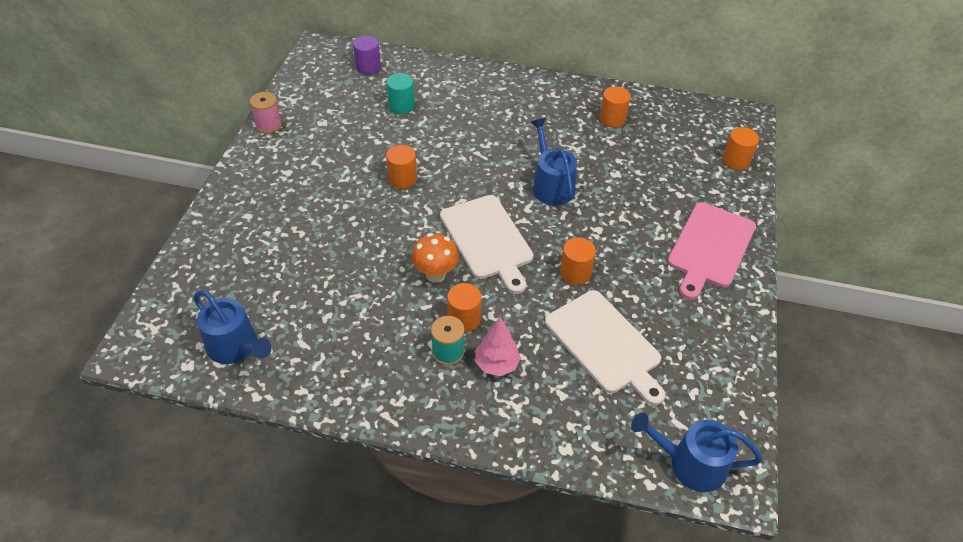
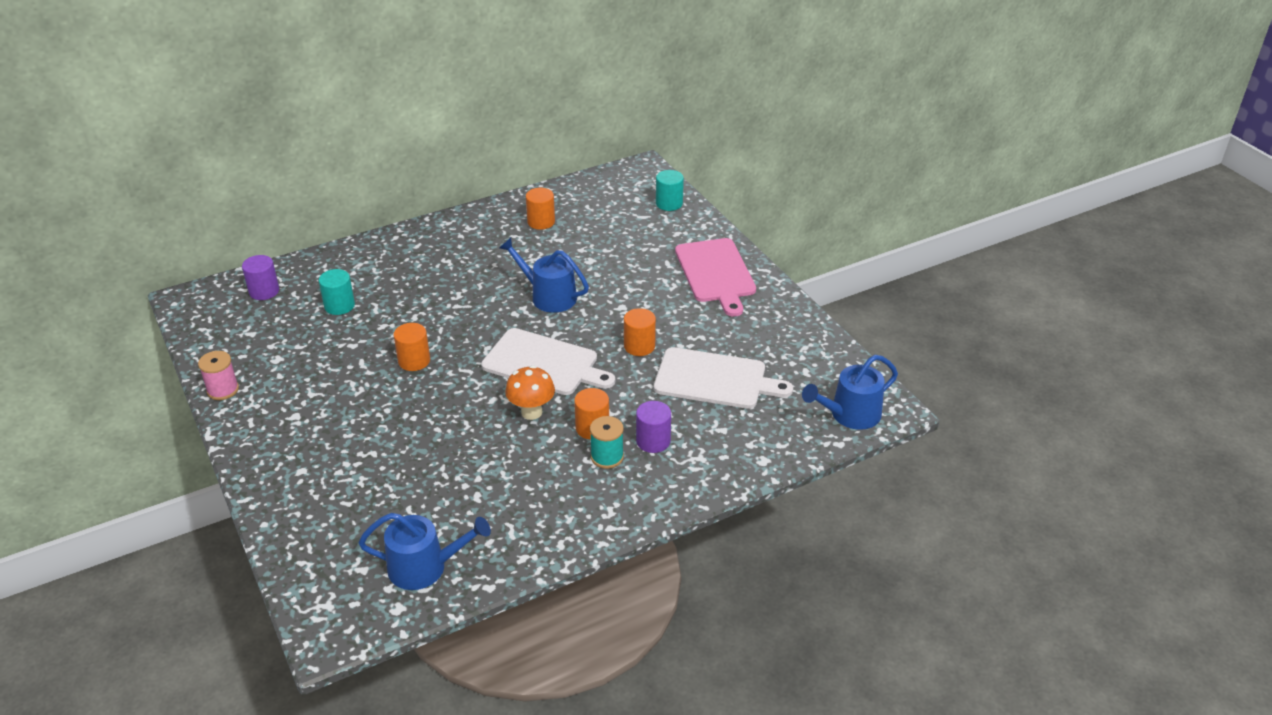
camera: 40 degrees left, 10 degrees down
(496, 364) = (653, 441): pink tree -> purple cylinder
(736, 160) = (669, 203): orange cylinder -> turquoise cylinder

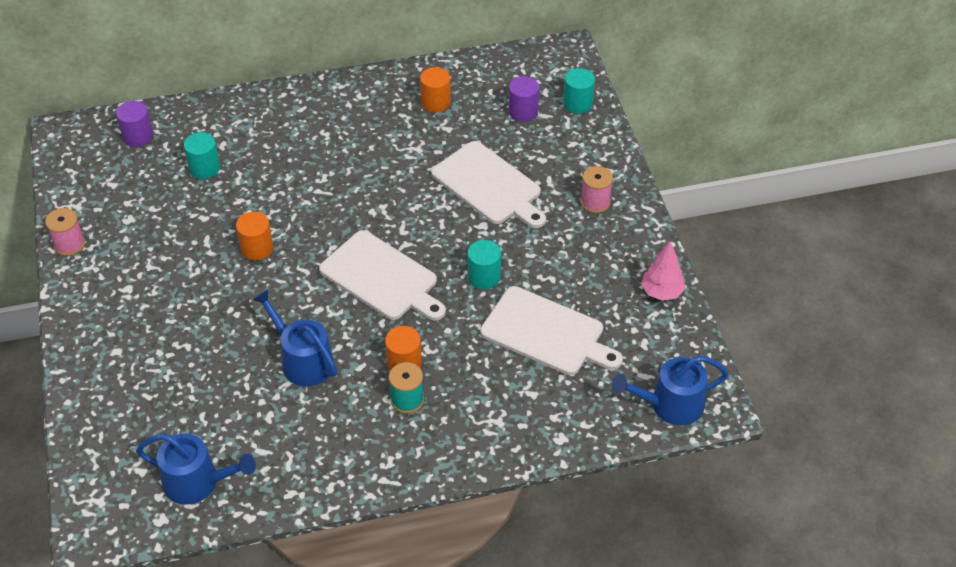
camera: 15 degrees right, 10 degrees up
(531, 412) = (351, 332): orange mushroom -> none
(549, 296) = (413, 197): blue watering can -> blue watering can (303, 361)
(615, 276) = (489, 185): none -> white cutting board
(639, 346) = (484, 277): orange cylinder -> turquoise cylinder
(653, 441) = (458, 392): purple cylinder -> purple cylinder (523, 111)
(715, 273) = (595, 202): pink cutting board -> pink spool
(804, 330) = (662, 292): none -> pink tree

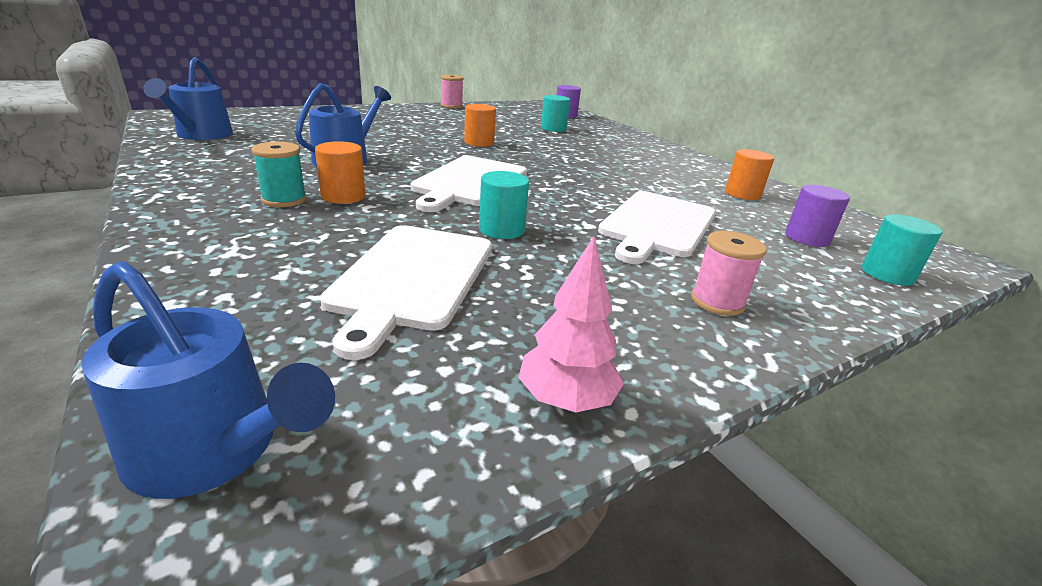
camera: 70 degrees right, 20 degrees down
(670, 404) = (213, 449): blue watering can -> blue watering can turned 150 degrees clockwise

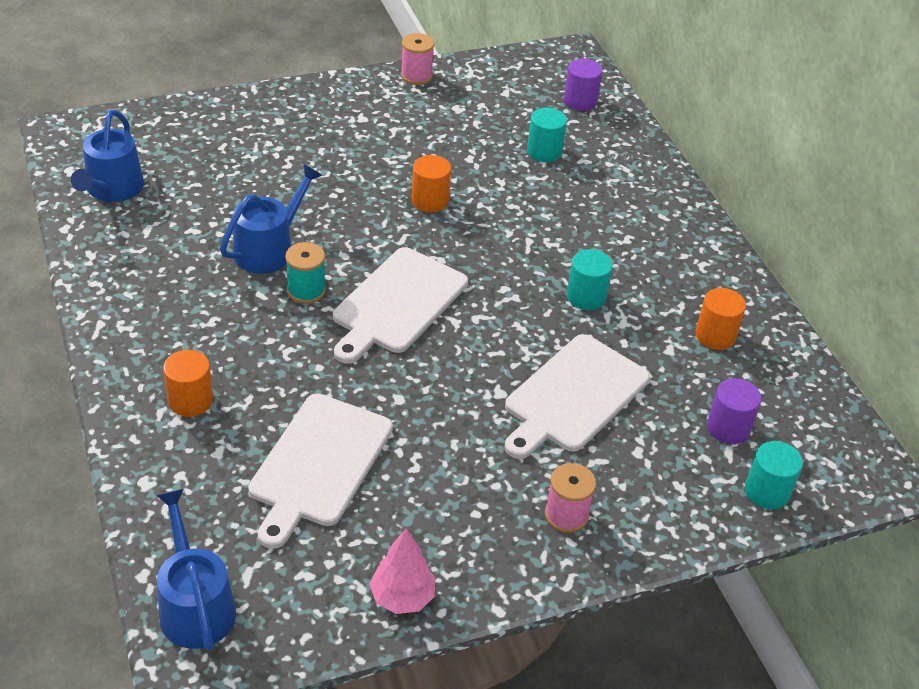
camera: 10 degrees right, 15 degrees up
(213, 449) = (195, 606): blue watering can -> blue watering can turned 150 degrees counterclockwise
(284, 200) = (211, 336): turquoise spool -> turquoise spool (306, 290)
(343, 196) = (265, 331): orange cylinder -> orange cylinder (190, 400)
(501, 229) = (409, 397): turquoise cylinder -> turquoise cylinder (586, 296)

